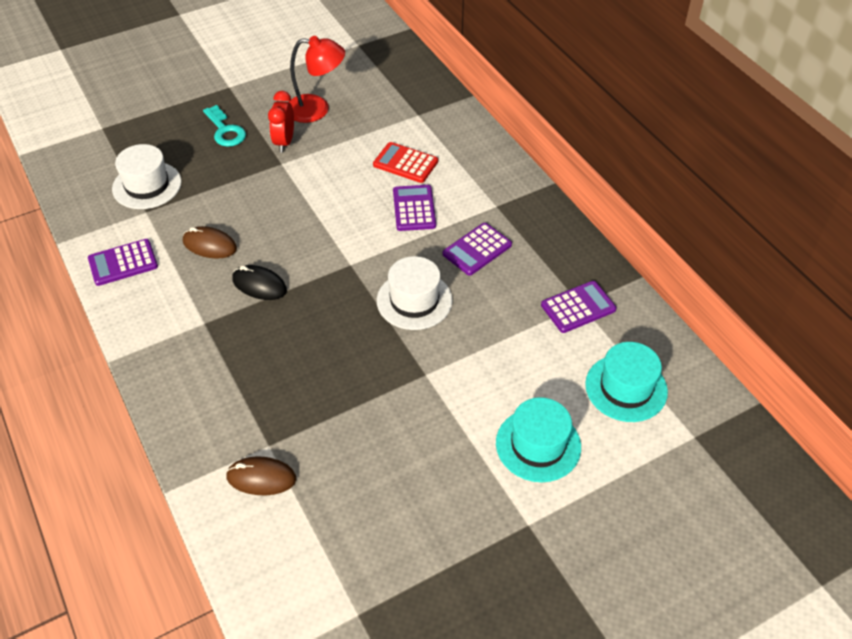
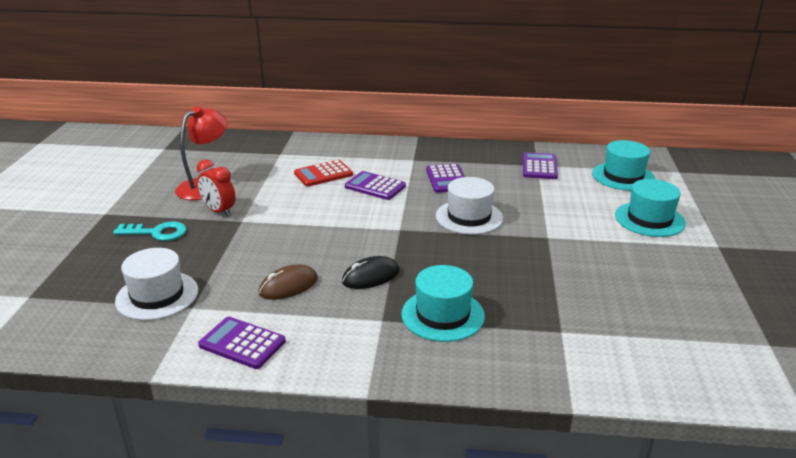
camera: 55 degrees left, 20 degrees down
(123, 263) = (242, 343): purple calculator -> purple calculator turned 105 degrees clockwise
(237, 356) = (442, 315): none -> turquoise hat
(261, 478) = (596, 347): brown mouse -> none

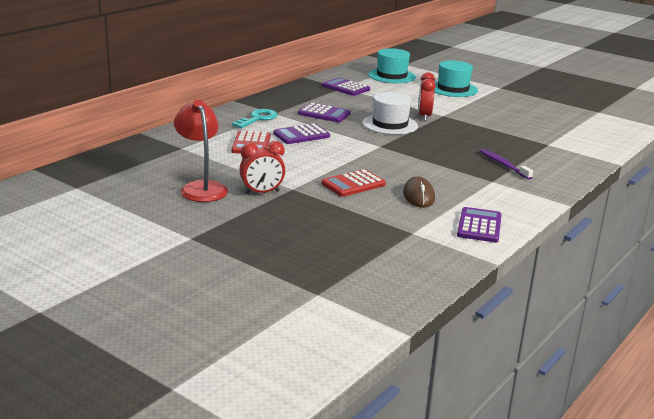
camera: 60 degrees left, 5 degrees down
(157, 233) = (267, 223): turquoise key -> turquoise key (258, 119)
(157, 295) = (379, 241): white hat -> none
(242, 343) = (479, 226): purple calculator -> purple calculator turned 135 degrees clockwise
(282, 244) = (353, 184): none -> red calculator
(370, 276) = (435, 170): black mouse -> none
(442, 315) = (503, 165): turquoise hat -> purple toothbrush
(523, 228) = (424, 117): none -> red clock

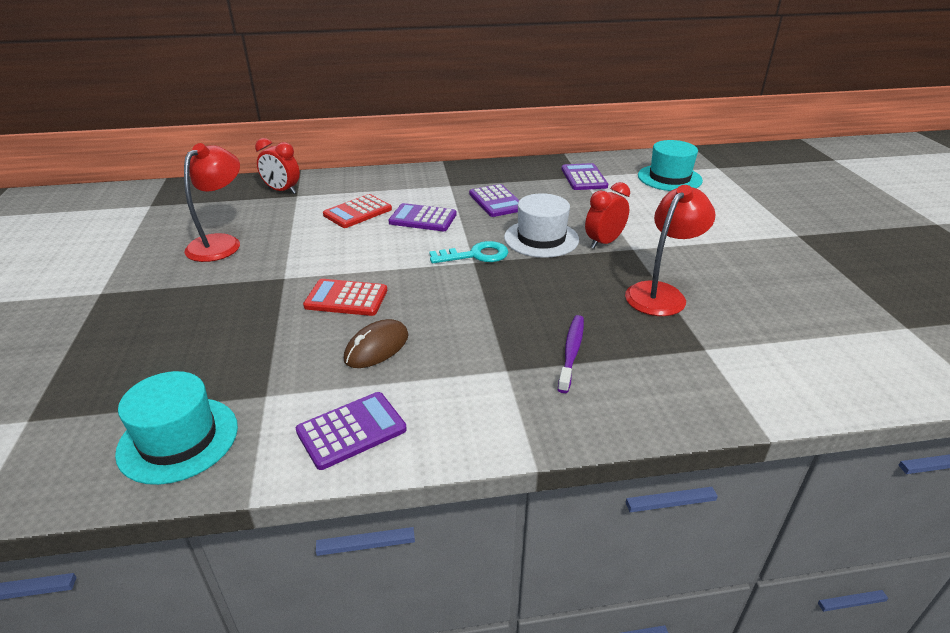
camera: 45 degrees right, 10 degrees up
(258, 119) = (422, 186): turquoise key -> turquoise key (476, 255)
(262, 193) = (251, 270): red clock -> red clock (282, 191)
(453, 89) = (719, 217): turquoise hat -> turquoise hat (178, 439)
(492, 130) = (661, 293): none -> red lamp

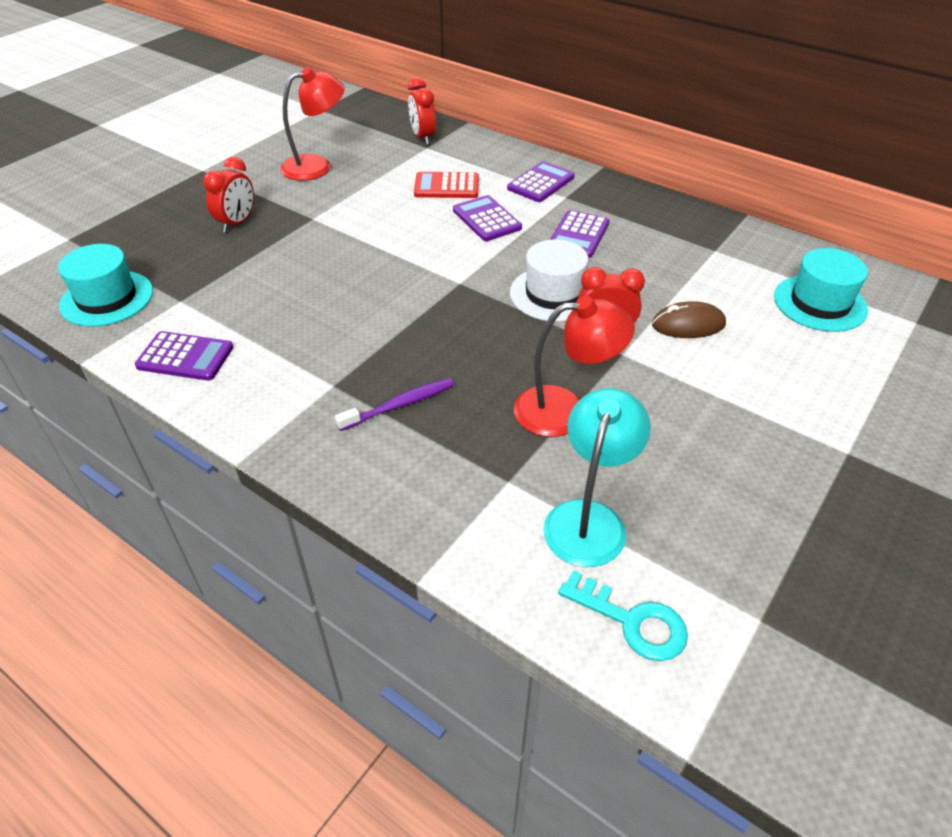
camera: 45 degrees right, 10 degrees up
(216, 313) = (237, 223): none -> red clock
(346, 298) = (324, 259): red calculator -> none
(376, 347) = (284, 310): brown mouse -> brown mouse (688, 325)
(476, 255) = (471, 278): turquoise key -> turquoise key (632, 621)
(584, 178) = (715, 253): purple calculator -> purple calculator (541, 183)
(772, 338) = (589, 518): none -> turquoise lamp

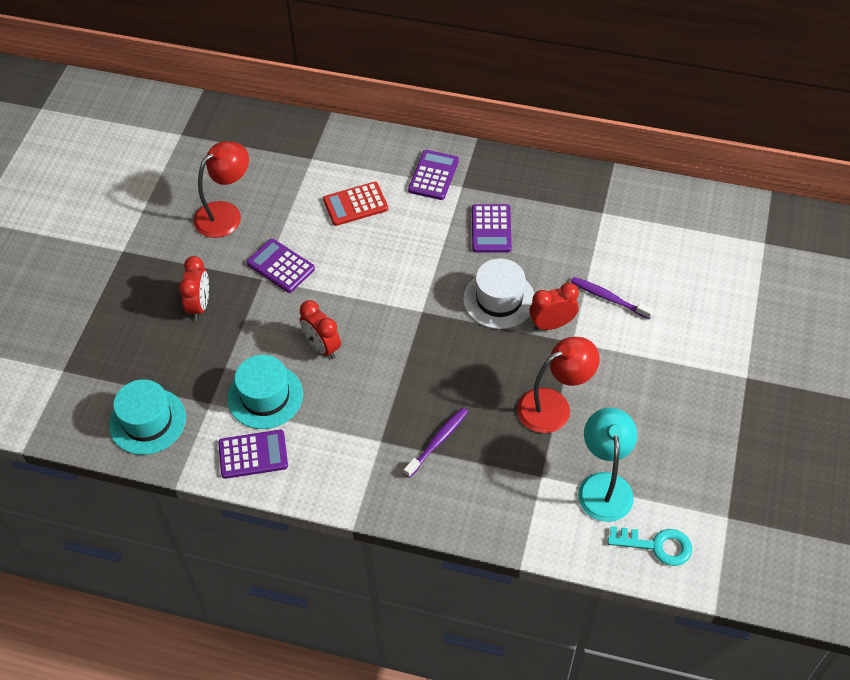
camera: 20 degrees left, 10 degrees up
(422, 137) = (301, 146): red clock -> red clock (322, 347)
(487, 219) = (409, 234): purple calculator -> purple calculator (280, 266)
(688, 325) = (608, 298): brown mouse -> purple toothbrush
(820, 303) = (694, 245): turquoise hat -> turquoise hat (265, 396)

